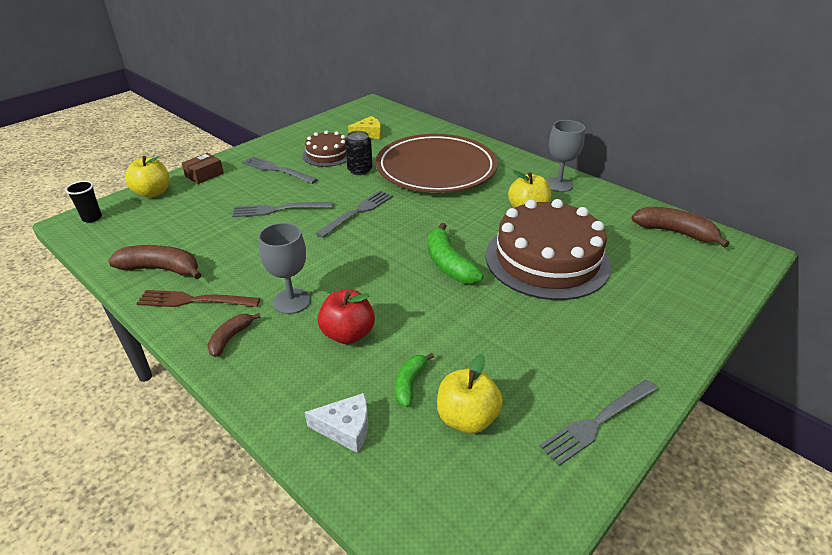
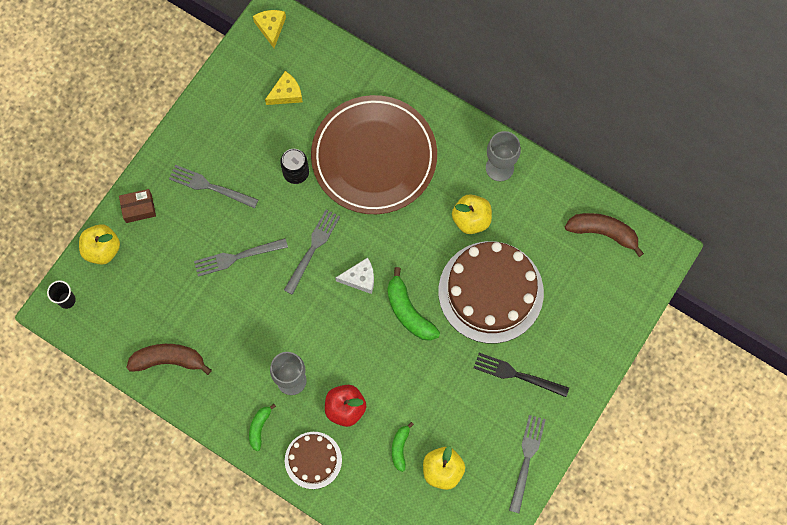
camera: 10 degrees left, 35 degrees up
(193, 300) = (213, 393): brown fork -> none
(204, 175) = (138, 208): brown box -> brown box turned 45 degrees clockwise
(231, 338) = (259, 427): brown banana -> green banana
(327, 154) = (253, 146): brown cake -> brown cake (313, 460)
(346, 428) = (366, 492): white cheese -> white cheese (360, 278)
(368, 108) = (271, 28): none -> yellow cheese
(579, 330) = (516, 375): none -> black fork
(597, 422) = (526, 459): grey fork -> grey fork turned 150 degrees clockwise

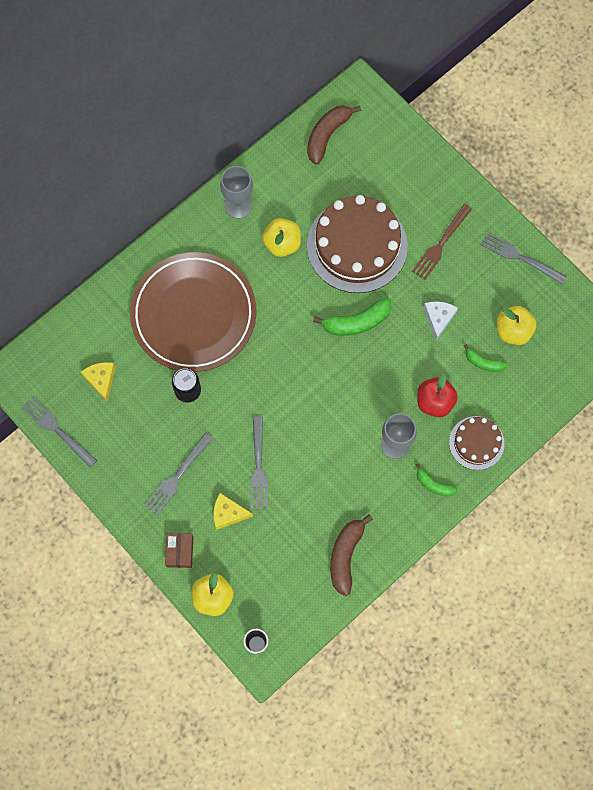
camera: 75 degrees left, 0 degrees up
(271, 28) = (25, 378): yellow cheese -> yellow cheese (228, 513)
(313, 248) = (270, 393): grey fork -> grey fork (57, 430)
(360, 278) = (312, 357): white cheese -> white cheese (438, 319)
(516, 375) = (440, 244): black fork -> brown fork

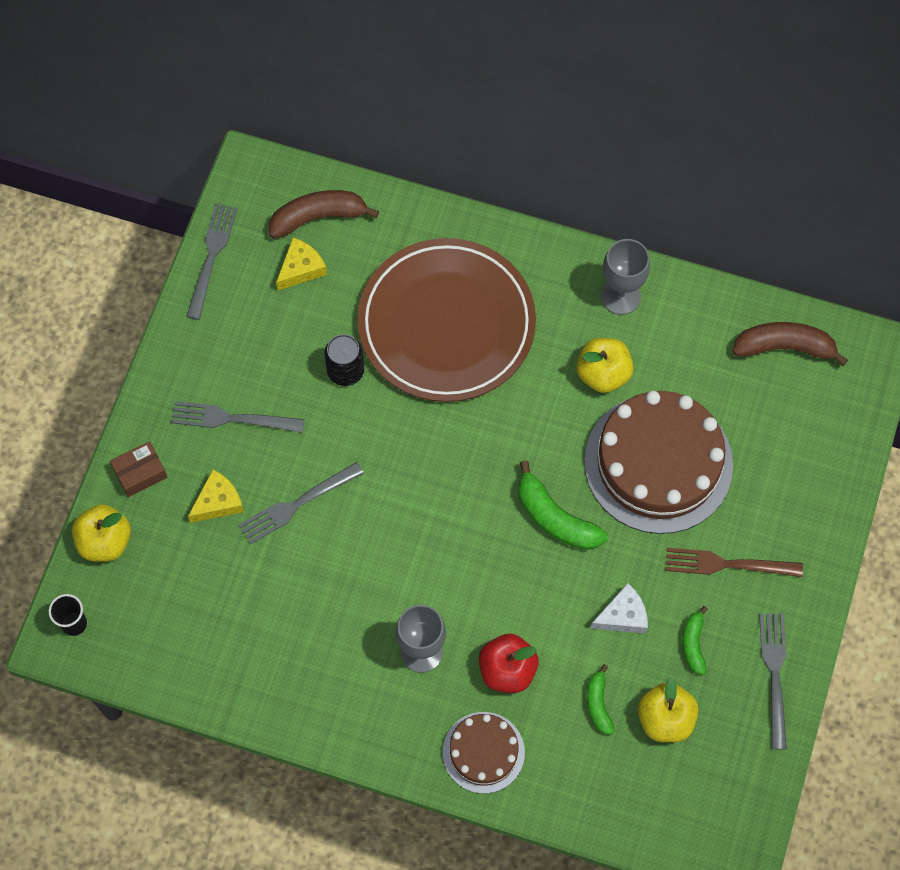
camera: 60 degrees right, 5 degrees down
(228, 513) = (218, 502): yellow cheese -> yellow cheese turned 75 degrees clockwise
(345, 555) = (242, 669): brown banana -> brown banana (318, 217)
(433, 484) = (396, 727): green banana -> green banana (693, 644)

